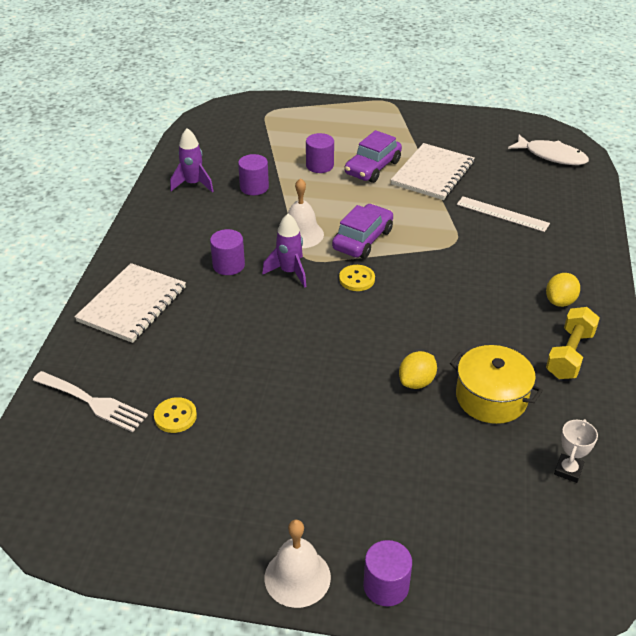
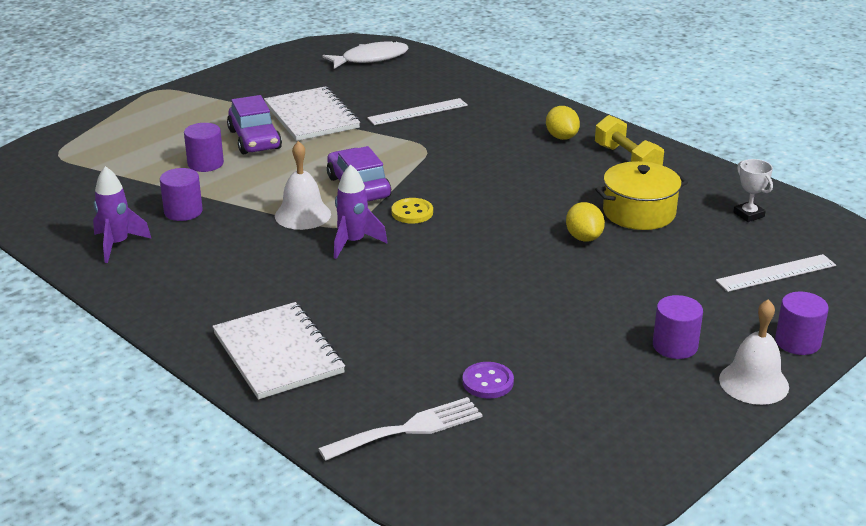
camera: 55 degrees left, 10 degrees down
(175, 416) = (488, 382): yellow button -> purple button
(228, 265) = (294, 272): purple cylinder -> purple cylinder (675, 346)
(486, 528) = (776, 273): none -> white ruler

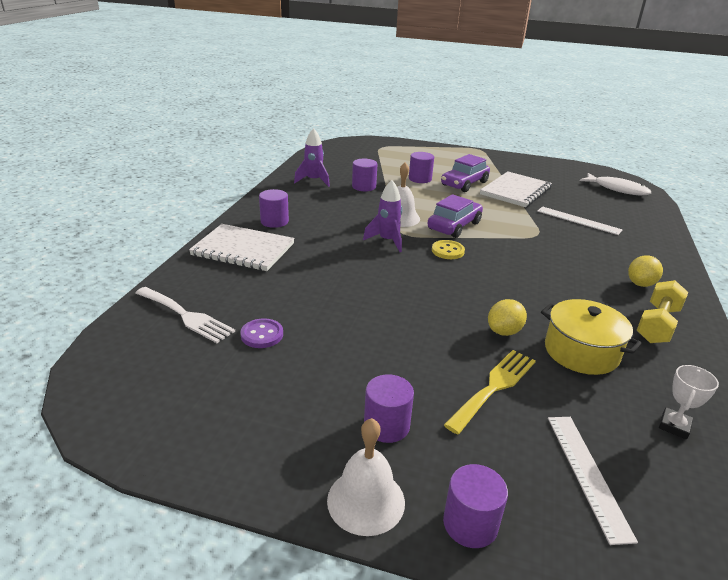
camera: 60 degrees right, 0 degrees up
(219, 310) = (274, 221): none -> purple cylinder
(278, 353) = (243, 249): white notebook -> white notebook turned 75 degrees clockwise
(658, 274) = (494, 387): none -> yellow fork
(776, 273) = (587, 474): white ruler -> white ruler turned 45 degrees clockwise

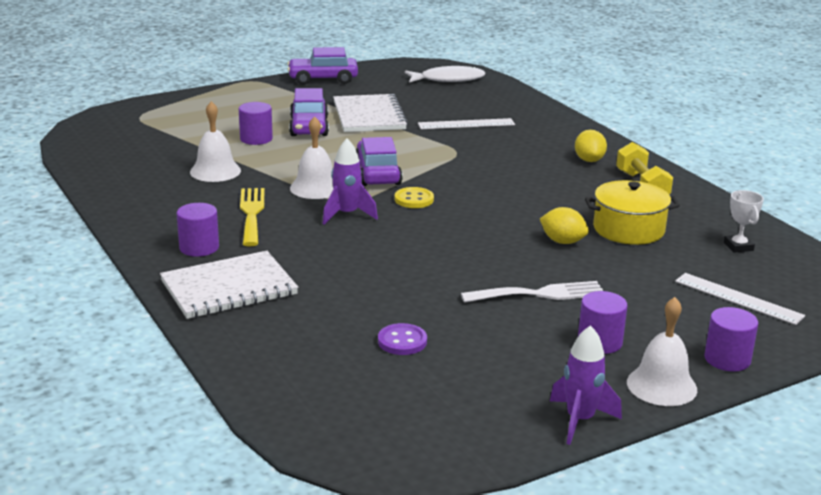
camera: 45 degrees left, 5 degrees down
(186, 316) = (307, 365): white fork -> white fork (540, 294)
(313, 181) = (146, 187): purple rocket -> purple rocket (580, 420)
(364, 187) = (215, 171): purple cylinder -> white bell
(494, 387) = (618, 281): yellow fork -> yellow fork (251, 214)
(504, 331) = (562, 241): yellow lemon -> yellow lemon turned 60 degrees counterclockwise
(525, 161) = (323, 79): none -> purple car

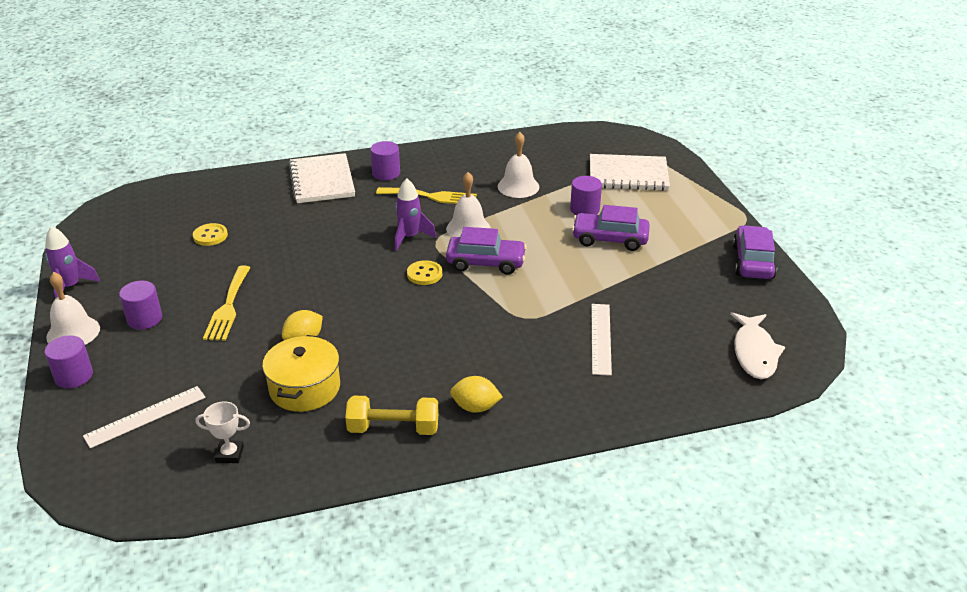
camera: 105 degrees right, 10 degrees up
(369, 116) = (634, 277): white notebook -> white notebook (628, 175)
(402, 341) = (210, 236): purple button -> yellow button
(540, 294) = (228, 307): white fork -> yellow fork

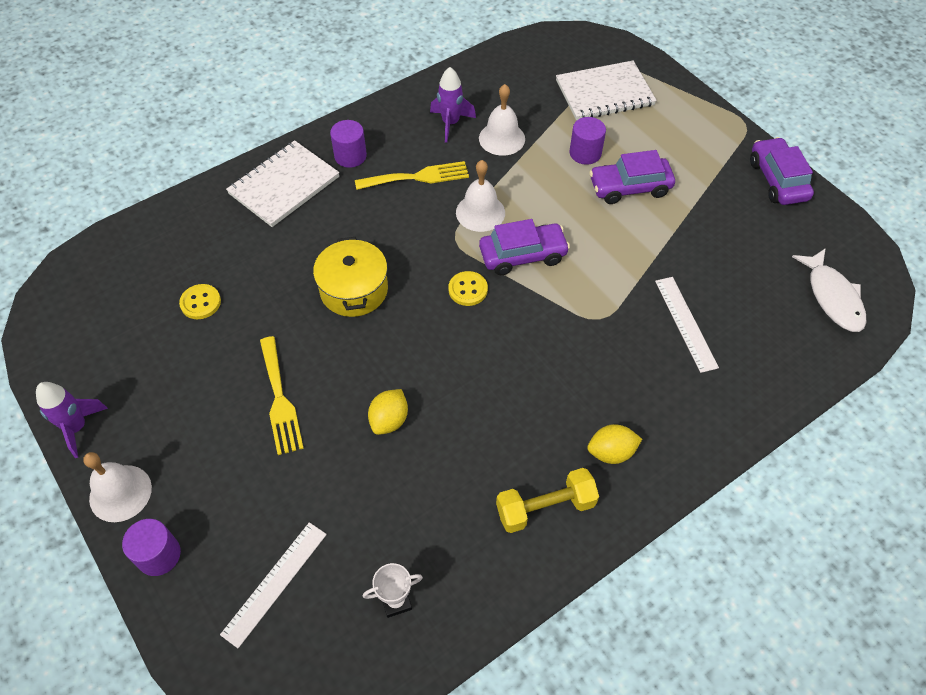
camera: 20 degrees left, 20 degrees up
(144, 319) = (193, 447): purple cylinder -> none
(304, 388) = (426, 485): yellow pot -> yellow pot (354, 290)
(322, 180) = (284, 185): white notebook -> white notebook turned 75 degrees clockwise
(410, 237) = (425, 242): purple rocket -> purple rocket (450, 123)

